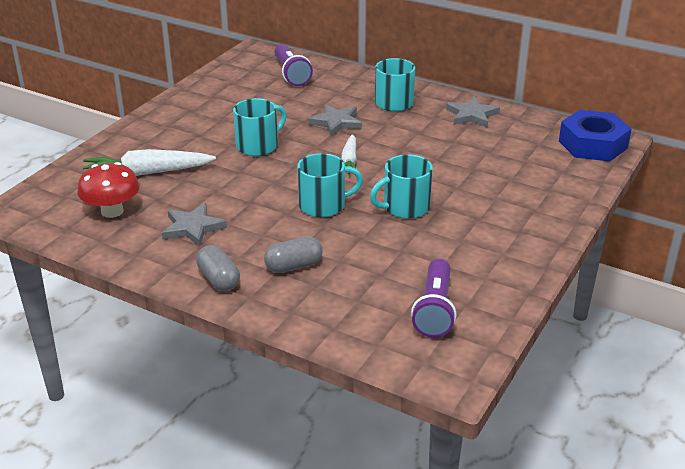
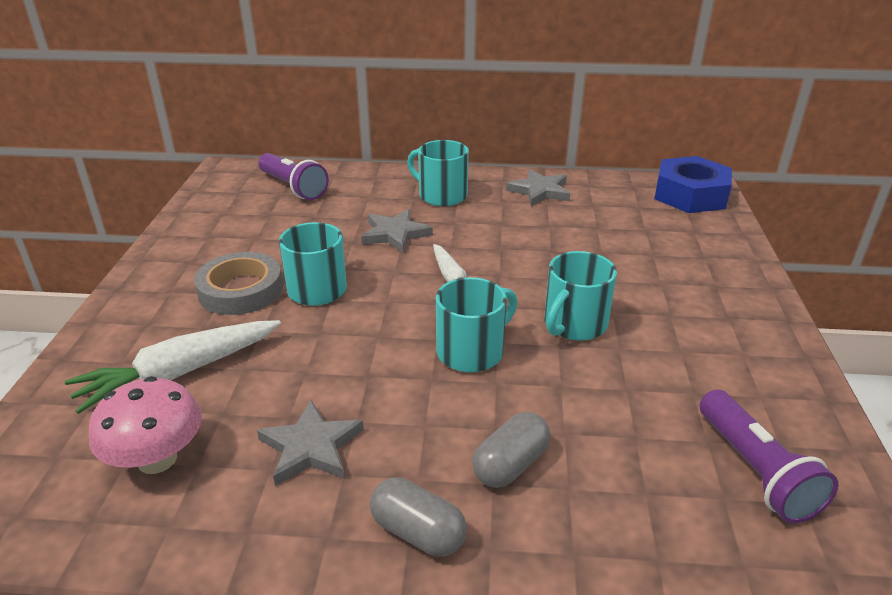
camera: 25 degrees left, 0 degrees up
(112, 211) = (157, 459): red mushroom -> pink mushroom
(210, 135) = (240, 290): none -> grey tape

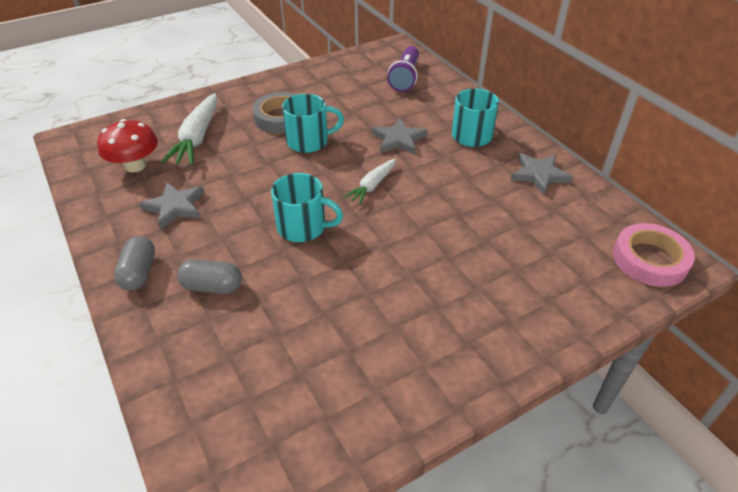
camera: 55 degrees right, 10 degrees up
(157, 459) = (135, 166): pink mushroom -> red mushroom
(179, 373) = (197, 138): white carrot -> white carrot turned 105 degrees counterclockwise
(574, 324) = (375, 261): turquoise mug -> none
(690, 195) = (650, 259): blue nut -> pink tape
(755, 471) = (287, 408): purple flashlight -> none

